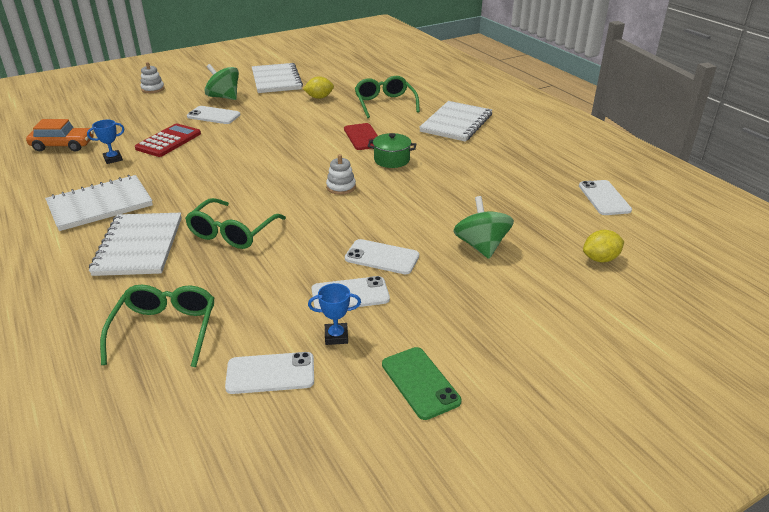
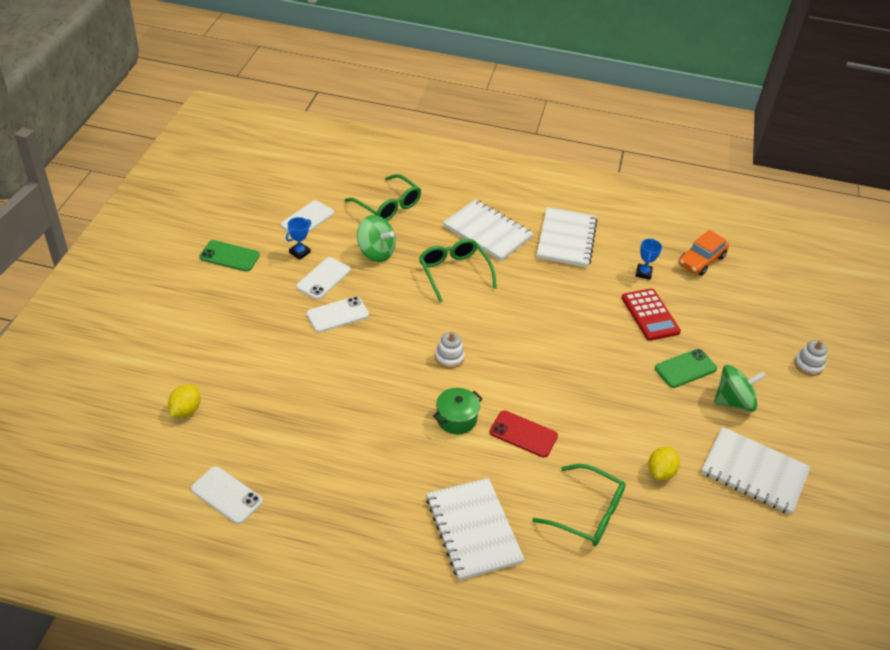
camera: 130 degrees right, 10 degrees up
(213, 116) = (685, 368): white phone -> green phone
(481, 246) = (282, 367): green spinning top -> green spinning top (376, 252)

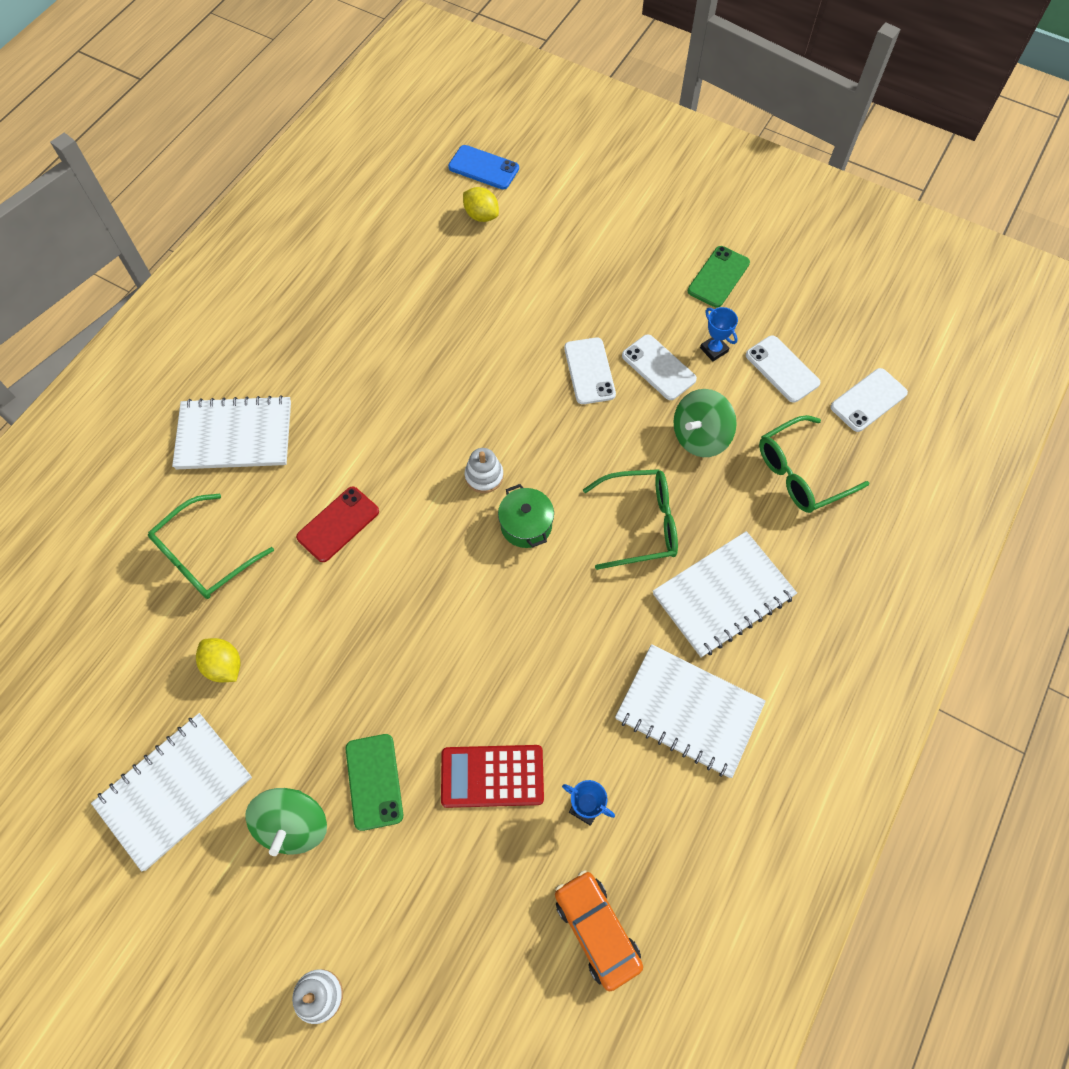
camera: 110 degrees right, 20 degrees up
(123, 420) = (483, 168): none -> blue phone
(227, 495) = (362, 237): white phone -> white phone (868, 400)
(456, 419) = (386, 458): green pot -> green pot (526, 525)

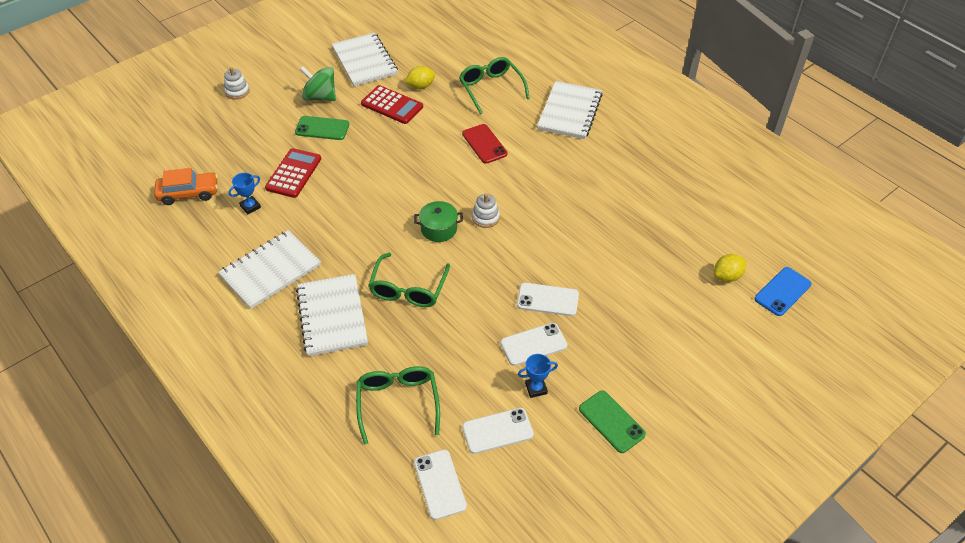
camera: 110 degrees right, 15 degrees down
(285, 692) = (392, 105): none -> red calculator
(700, 436) = (460, 349): green spinning top -> none

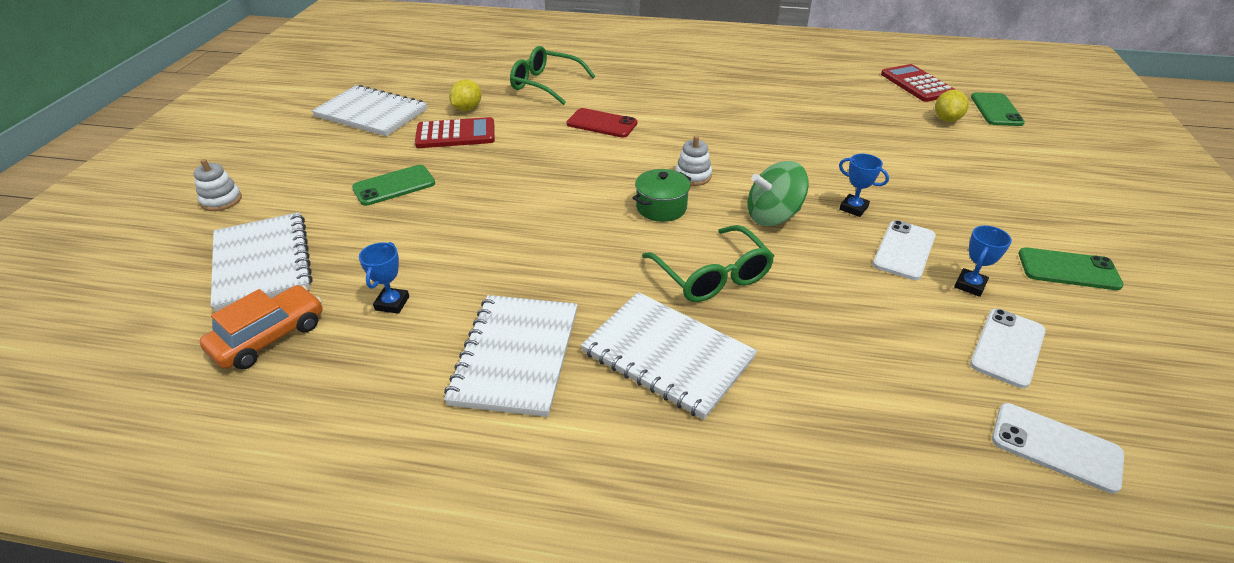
camera: 40 degrees left, 10 degrees down
(293, 173) = (411, 242): red calculator -> red calculator (916, 84)
(320, 97) = (353, 161): green spinning top -> green spinning top (773, 216)
(398, 403) = (879, 395): green glasses -> none
(547, 300) = (853, 208): white phone -> blue trophy
(569, 112) = (644, 72): white notebook -> white notebook (262, 263)
(782, 291) = (996, 110): blue phone -> green phone

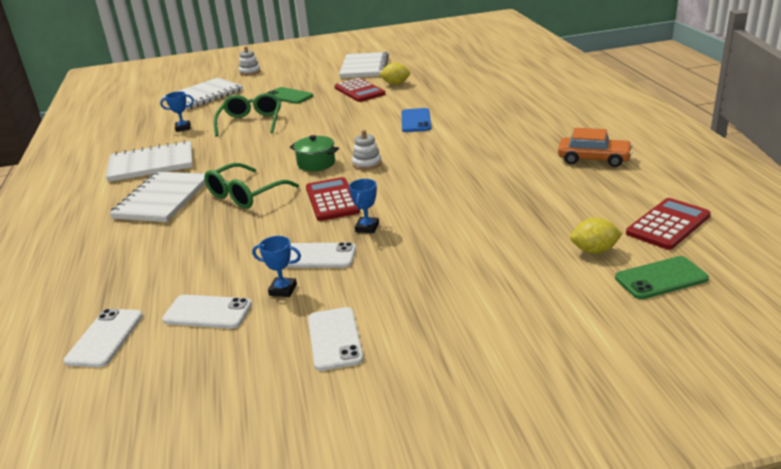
camera: 70 degrees right, 10 degrees down
(269, 337) = (150, 115): orange car -> orange car (593, 159)
(546, 84) = (457, 91): green glasses -> green glasses (251, 122)
(602, 123) = (416, 121): red phone -> blue phone
(773, 216) = (332, 200): green spinning top -> red calculator
(1068, 269) = (335, 339): green phone -> white phone

